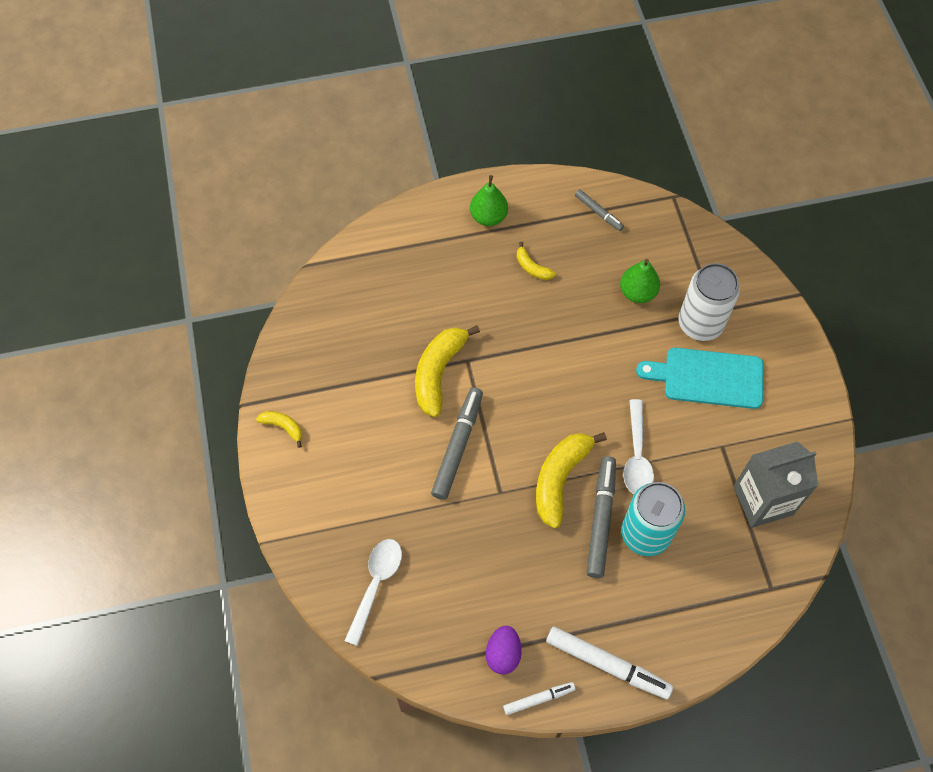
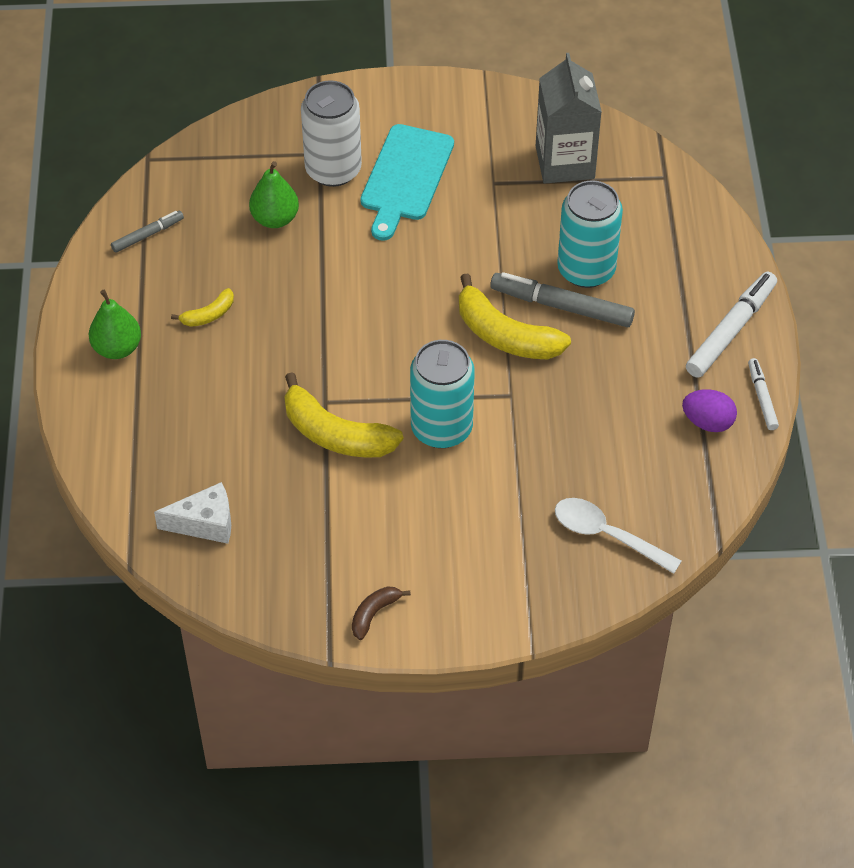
camera: 80 degrees left, 10 degrees down
(283, 427) = (374, 614): yellow banana -> brown banana
(345, 304) = (205, 523): none -> white cheese
(458, 446) = (441, 428): grey marker -> turquoise can
(637, 456) = (490, 260): white spoon -> none

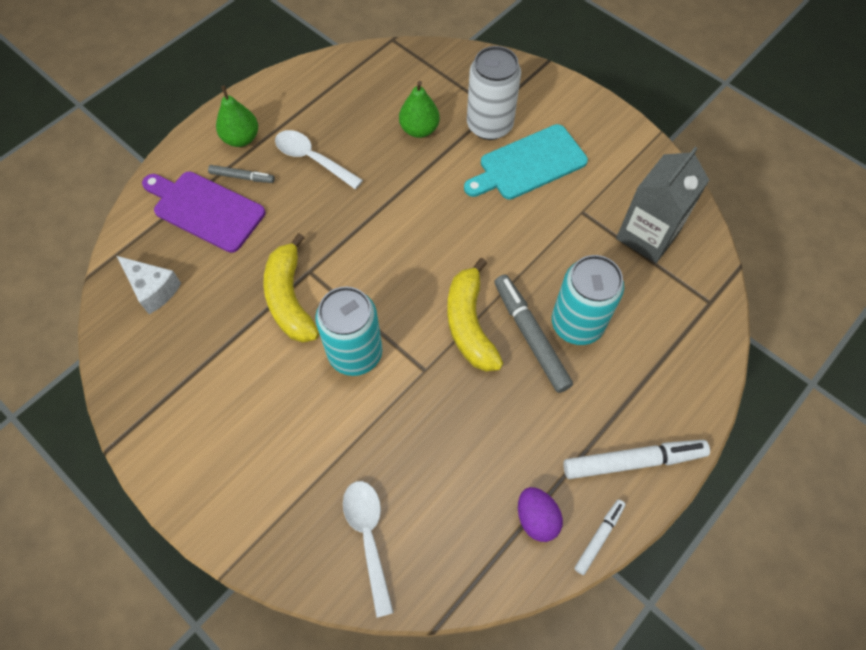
camera: 45 degrees right, 10 degrees up
(148, 235) = (338, 84): grey marker -> grey marker (242, 177)
(165, 429) = (205, 210): none -> purple cutting board
(209, 315) = (312, 159): yellow banana -> white spoon
(374, 614) = (166, 445): brown banana -> none

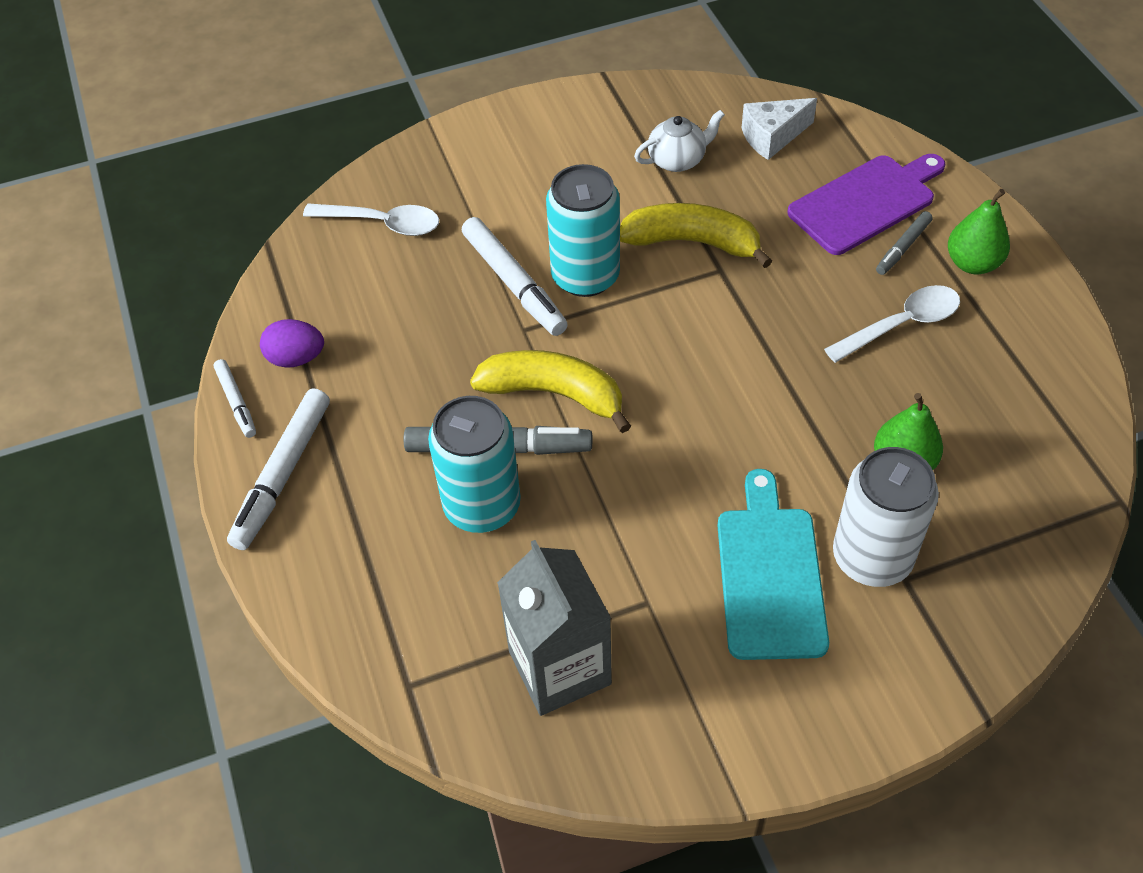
camera: 120 degrees right, 10 degrees down
(203, 343) = (678, 160): none -> white teapot
(385, 398) = (514, 284): none -> white marker

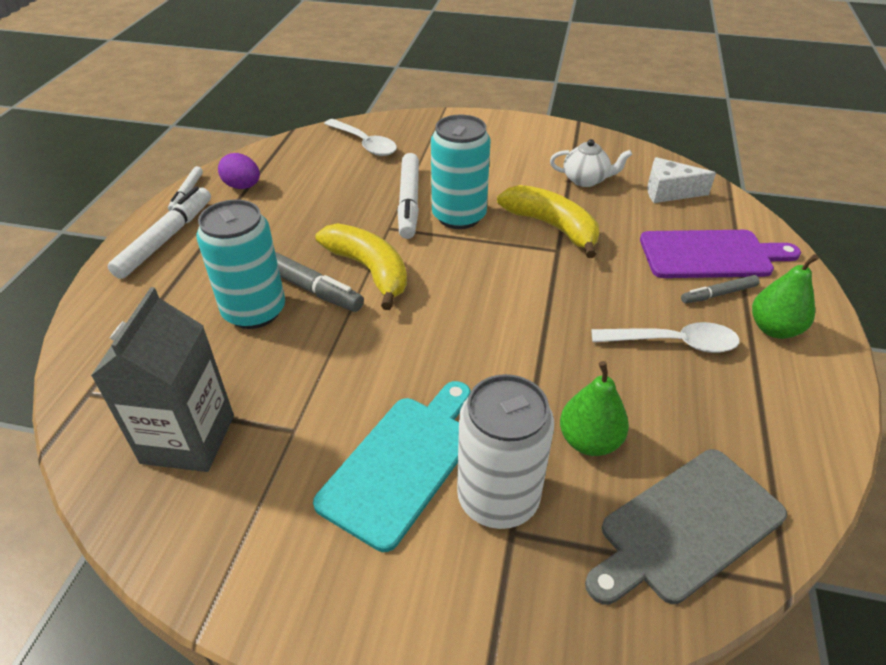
camera: 30 degrees right, 10 degrees down
(283, 474) = (166, 239): white marker -> white marker turned 150 degrees clockwise
(1026, 496) = (686, 527): none -> grey cutting board

